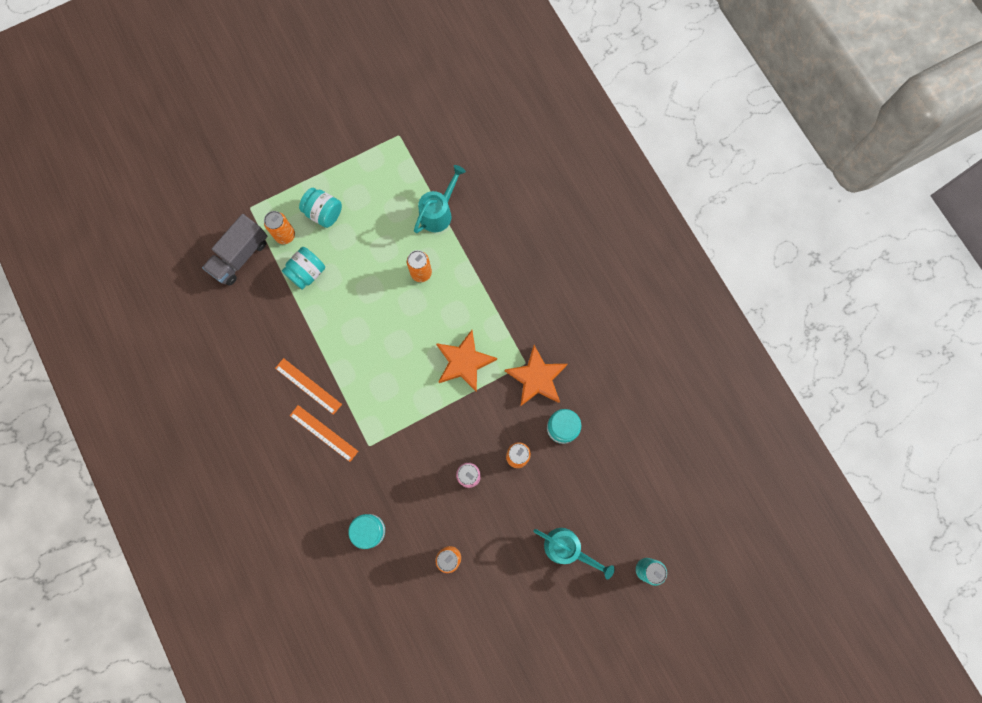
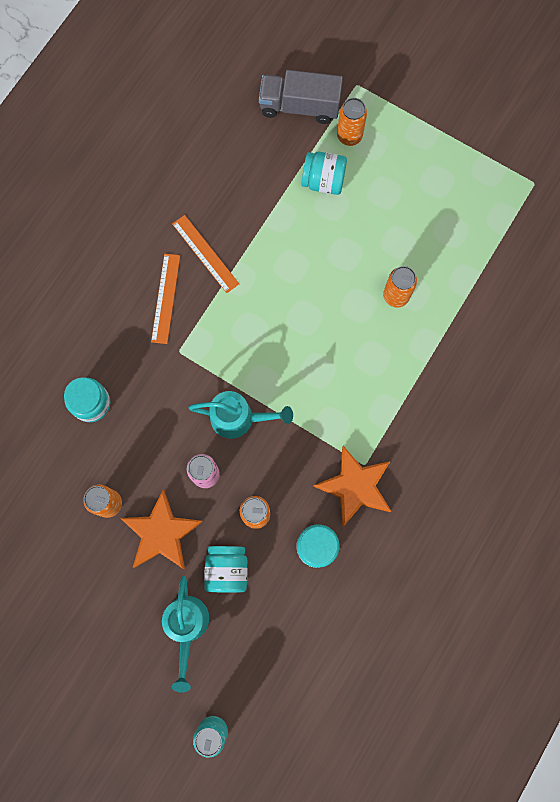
camera: 60 degrees right, 0 degrees up
(308, 386) = (205, 254): orange ruler -> orange ruler turned 45 degrees counterclockwise
(324, 213) = (398, 159): turquoise jar -> turquoise jar (227, 569)
(439, 212) = (475, 275): turquoise watering can -> turquoise watering can (239, 418)
(464, 362) = (326, 398): orange star -> orange star (161, 533)

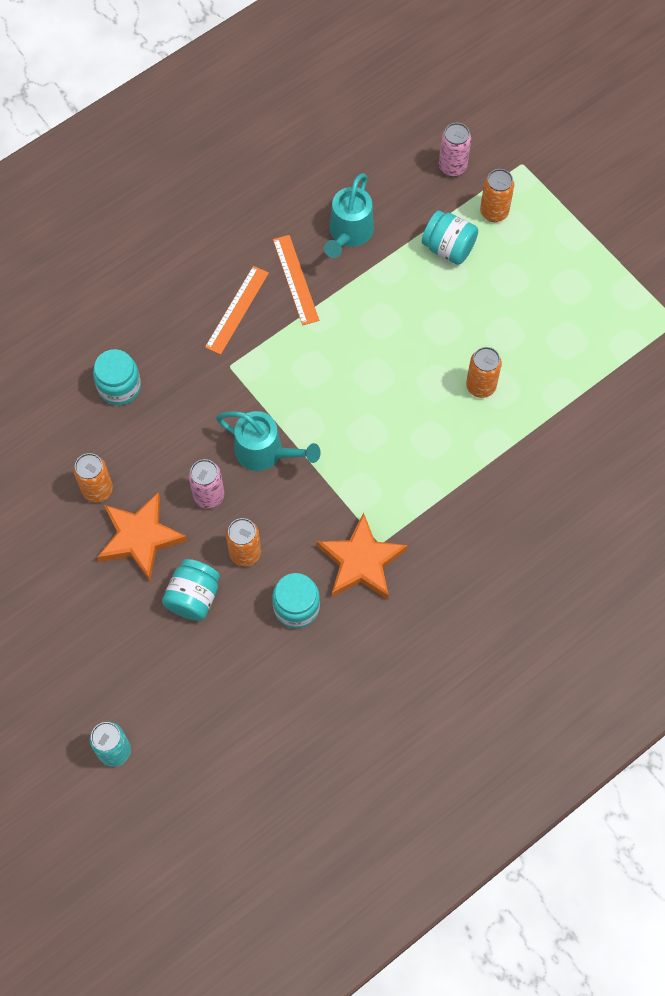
camera: 20 degrees right, 10 degrees down
(187, 627) = (129, 639): turquoise watering can -> turquoise watering can (349, 234)
(299, 107) = (452, 167): grey truck -> pink can

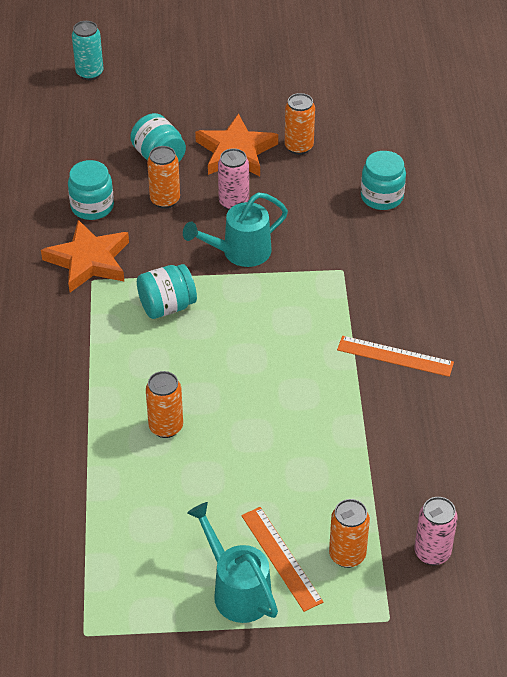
camera: 125 degrees right, 20 degrees down
(237, 310) = (396, 301): orange ruler -> orange ruler (281, 558)
(349, 234) = (415, 421): turquoise watering can -> turquoise watering can (237, 590)
(448, 248) = (335, 490): turquoise jar -> turquoise jar (167, 306)

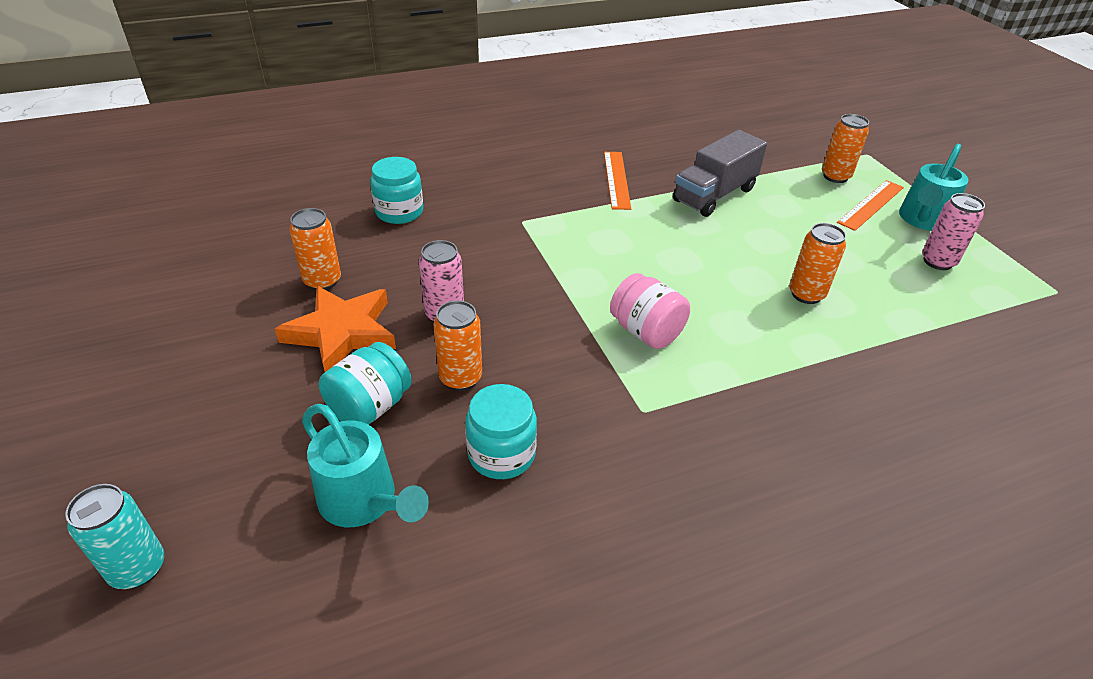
camera: 110 degrees left, 5 degrees down
(89, 260) = (610, 425): orange star -> none
(167, 306) = (646, 332): turquoise jar -> pink jar
(240, 252) = (529, 293): turquoise watering can -> turquoise watering can (364, 502)
(343, 425) = (714, 195): none -> grey truck
(432, 553) = (795, 144): pink can -> pink can (937, 261)

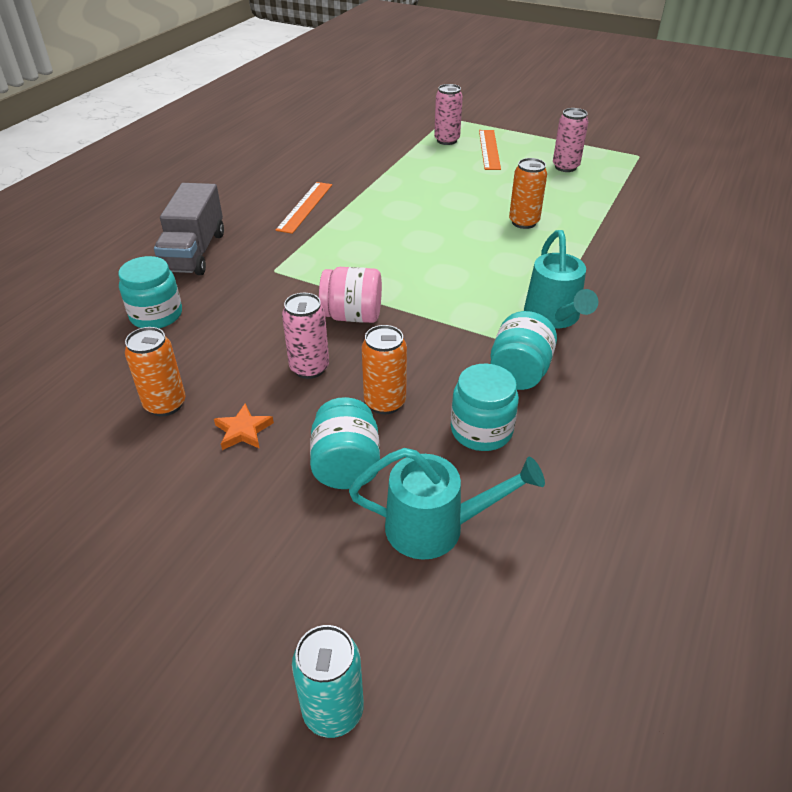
camera: 40 degrees left, 0 degrees up
(342, 332) = (243, 430): orange star -> orange star, size x0.47
(602, 428) = (519, 372): none -> turquoise jar
(616, 179) = (305, 207): orange ruler -> orange ruler turned 60 degrees clockwise
(646, 332) = (464, 297): pink jar -> pink jar (352, 316)
(714, 195) = (387, 186): grey truck -> grey truck (194, 252)
(835, 176) = (446, 140): orange can -> pink can
(922, 220) = (528, 146): turquoise watering can -> turquoise watering can (554, 317)

